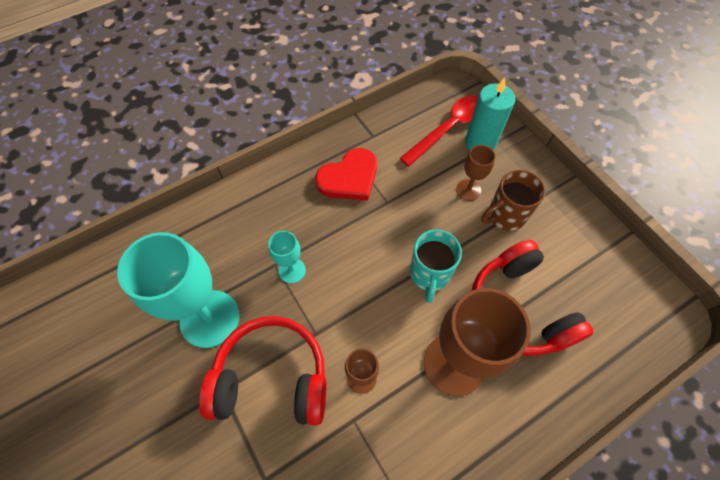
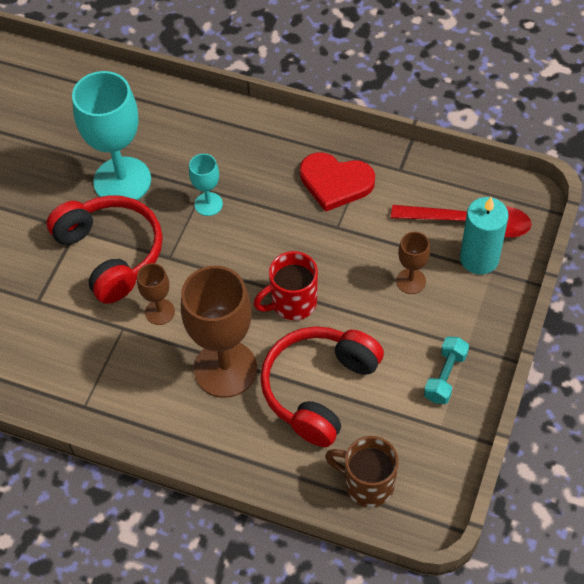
camera: 55 degrees right, 5 degrees down
(429, 274) = (292, 303): turquoise mug -> red mug
(505, 215) = (409, 326): brown mug -> brown mug (367, 484)
(561, 222) = (445, 376): none -> turquoise dumbbell

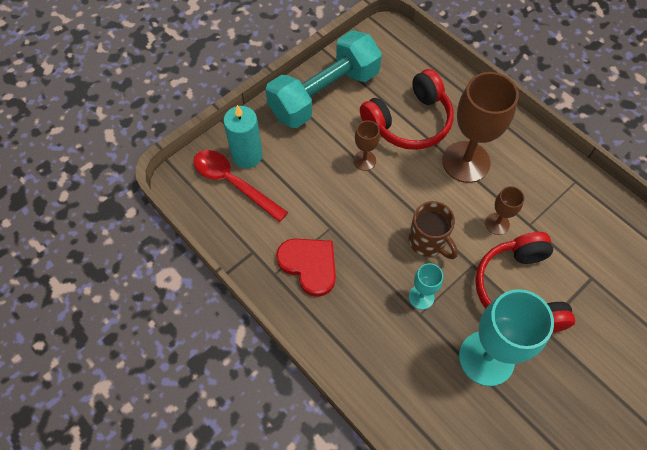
camera: 155 degrees left, 5 degrees up
(292, 303) = (396, 185): red mug -> none
(367, 484) = (410, 59): brown mug -> brown mug (428, 242)
(411, 281) = (304, 162): brown goblet -> brown goblet (364, 160)
(445, 376) = (324, 94): turquoise dumbbell -> turquoise dumbbell, size x2.44

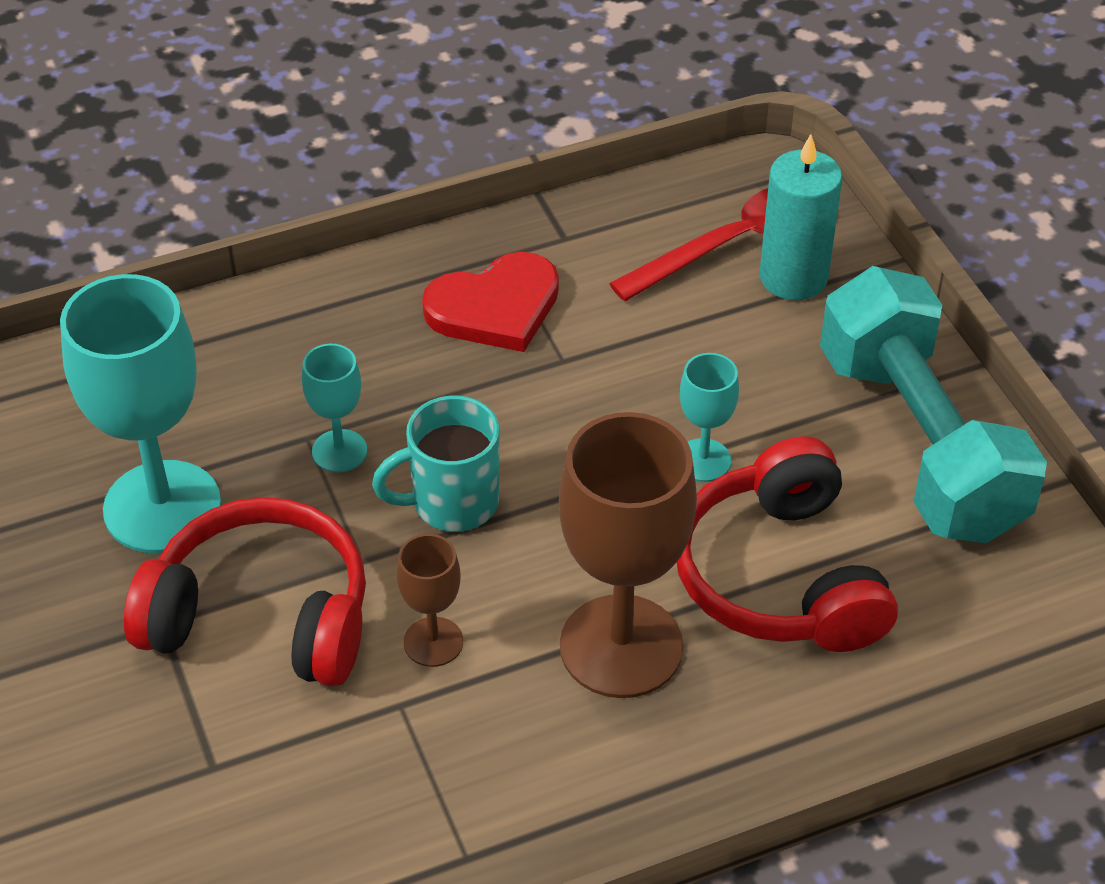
camera: 110 degrees right, 15 degrees down
(364, 160) = (703, 460): brown goblet -> turquoise goblet
(428, 242) = (452, 503): brown mug -> turquoise mug

